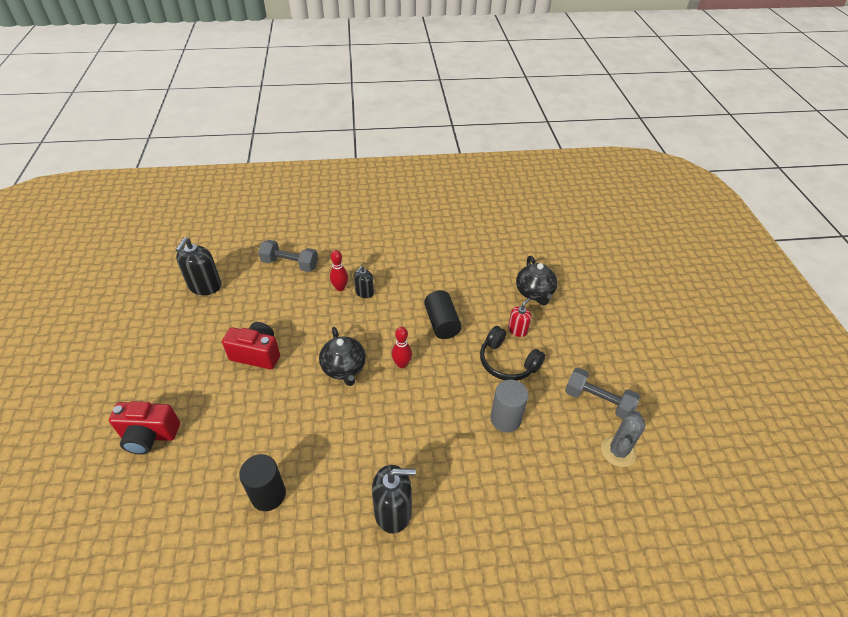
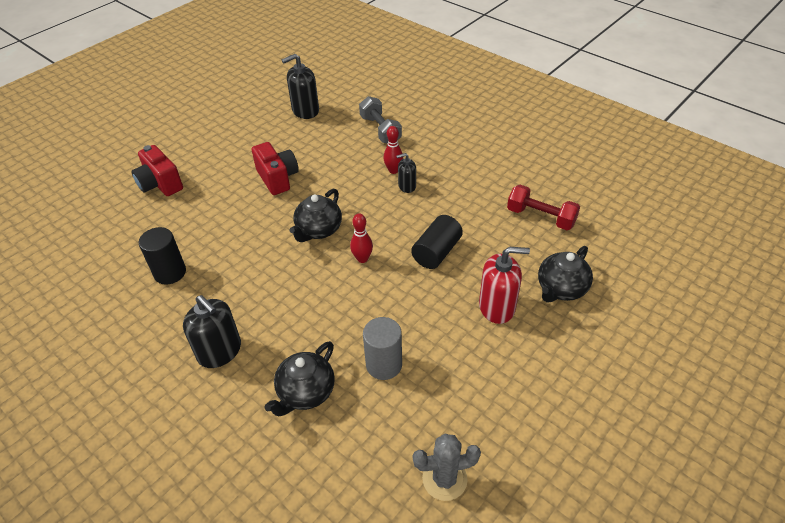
camera: 50 degrees right, 0 degrees up
(471, 257) = (540, 217): none -> red dumbbell
(486, 480) = (305, 392): none -> black teapot
(507, 362) = (449, 324): black headphones -> none
(517, 330) = (497, 307): red soap dispenser -> red soap dispenser, size x1.72
(598, 401) = (487, 424): grey dumbbell -> none

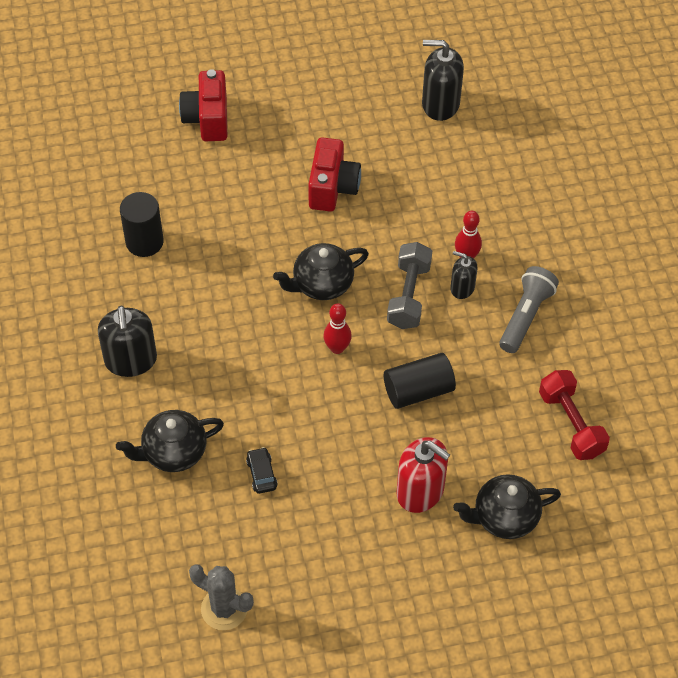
camera: 35 degrees right, 10 degrees up
(380, 130) = (503, 188): grey dumbbell -> grey dumbbell (408, 295)
(384, 365) = (261, 474): grey cylinder -> black car
(457, 180) = (525, 316): none -> grey flashlight

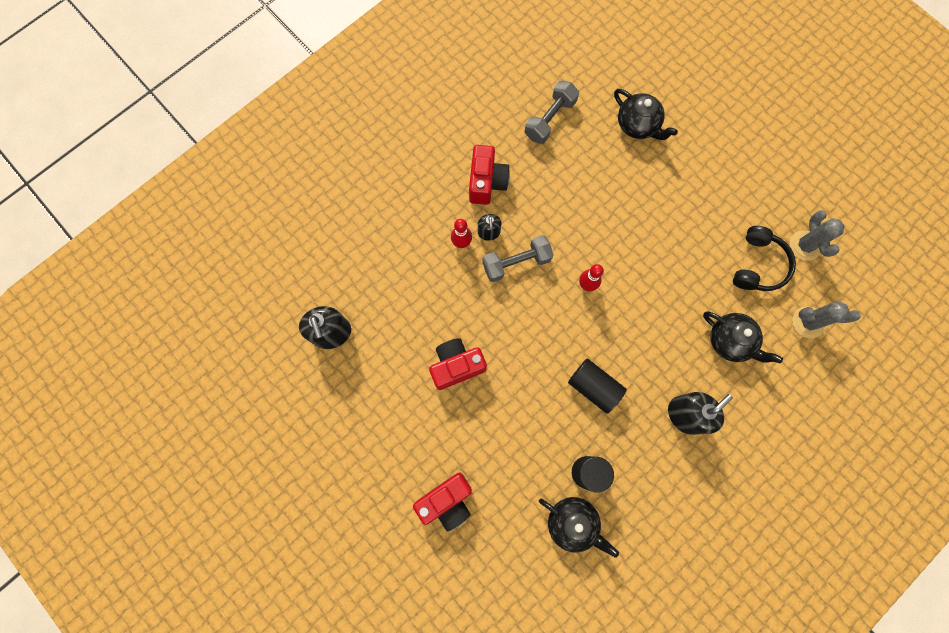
camera: 120 degrees left, 20 degrees up
(134, 548) = (808, 322): none -> grey cactus
(237, 539) = (758, 265): none -> black headphones
(261, 474) = (706, 277): black car -> none
(321, 284) = (543, 324): black teapot -> black teapot (573, 523)
(418, 390) = (585, 217): black cylinder -> black cylinder (594, 387)
(420, 491) = (653, 179): red soap dispenser -> none
(525, 316) = (486, 182): grey flashlight -> red camera
(571, 424) = (550, 119): red dumbbell -> grey dumbbell

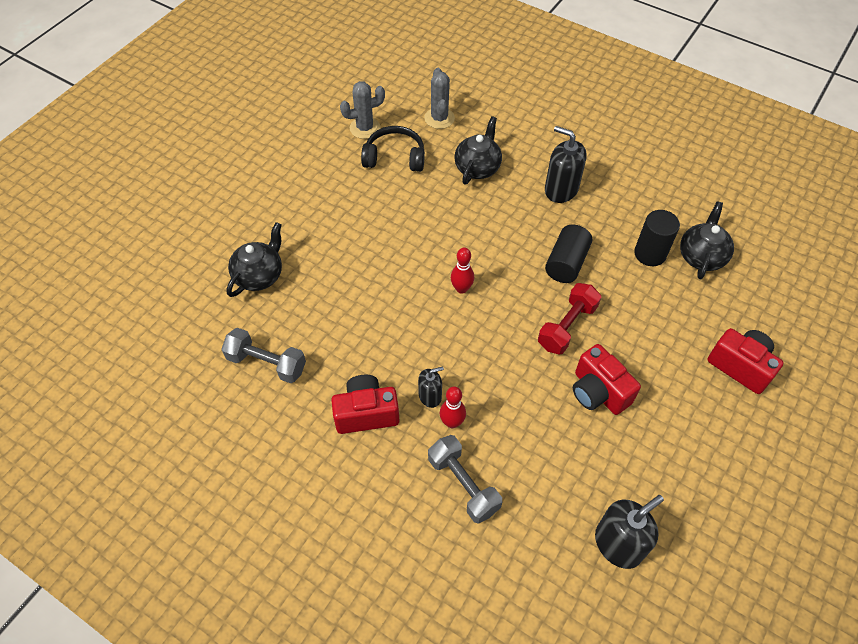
camera: 105 degrees left, 20 degrees down
(516, 263) = (458, 359): grey dumbbell -> grey dumbbell (463, 484)
(525, 363) = (567, 326): none -> red dumbbell

